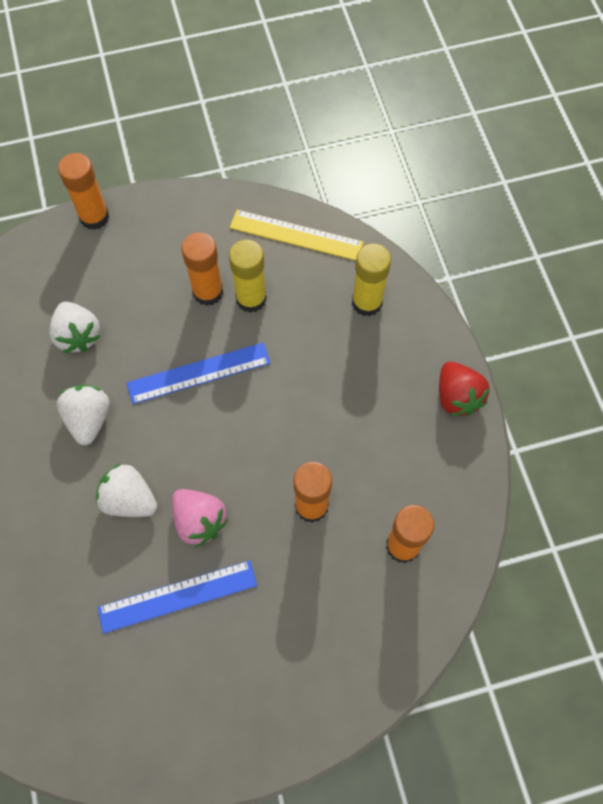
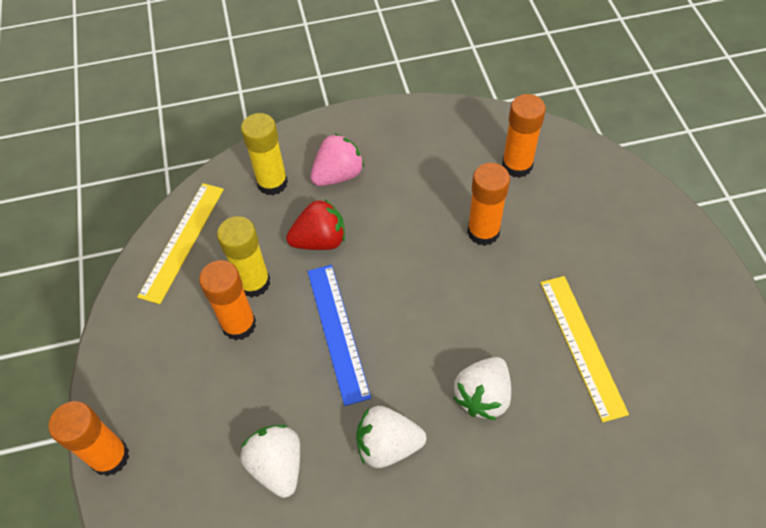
camera: 85 degrees left, 10 degrees down
(78, 335) = (277, 466): white strawberry -> white strawberry turned 90 degrees counterclockwise
(177, 596) = (582, 345): blue ruler -> yellow ruler
(199, 521) = (503, 327): pink strawberry -> pink strawberry (338, 175)
(457, 397) = (377, 121): red strawberry -> red strawberry (320, 241)

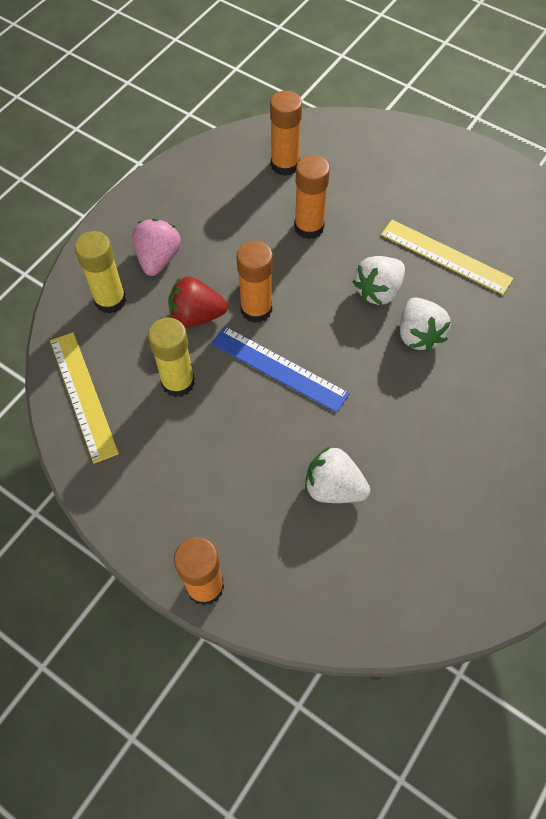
camera: 45 degrees left, 5 degrees up
(239, 325) = (200, 419): orange glue stick -> orange glue stick (256, 309)
(320, 241) = (196, 316): red strawberry -> red strawberry turned 120 degrees counterclockwise
(388, 445) = (392, 413): white strawberry -> white strawberry (378, 291)

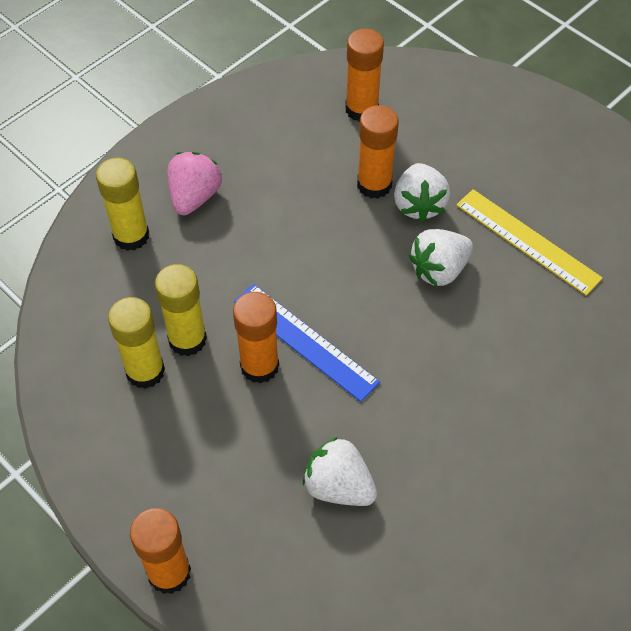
camera: 10 degrees right, 5 degrees down
(83, 395) = (79, 337): yellow ruler -> none
(147, 415) = (145, 371): none -> yellow glue stick
(196, 316) = (224, 267): red strawberry -> none
(256, 309) = (293, 270): orange glue stick -> orange glue stick (259, 366)
(418, 335) = (475, 327): white strawberry -> white strawberry (419, 204)

